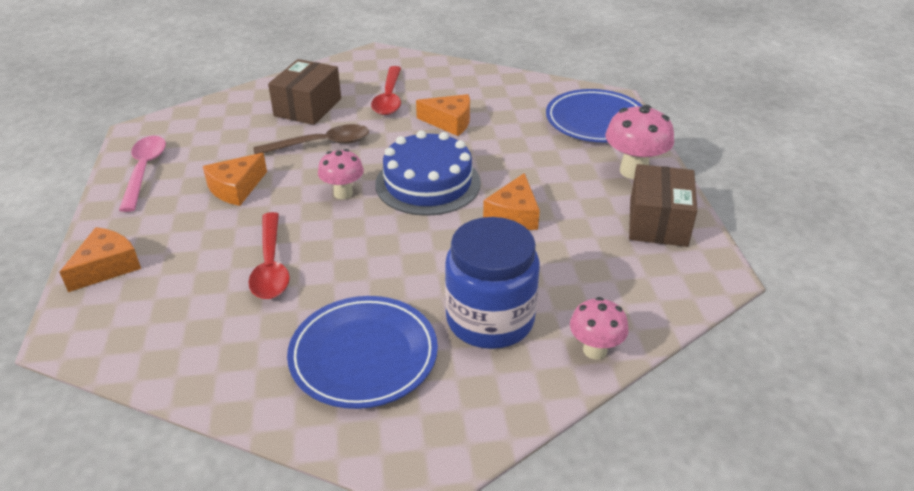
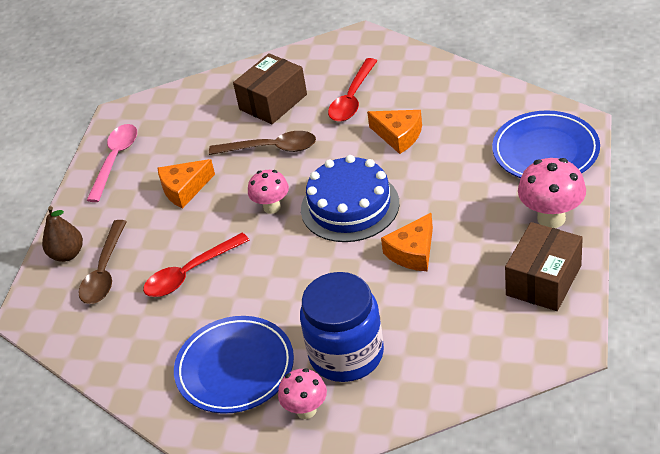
camera: 25 degrees right, 5 degrees up
(107, 267) = (67, 254): orange cheese -> brown pear
(161, 278) = (104, 271): none -> brown spoon
(271, 266) = (190, 273): red spoon -> red spoon turned 45 degrees clockwise
(595, 350) = (420, 397): pink mushroom -> pink mushroom (306, 410)

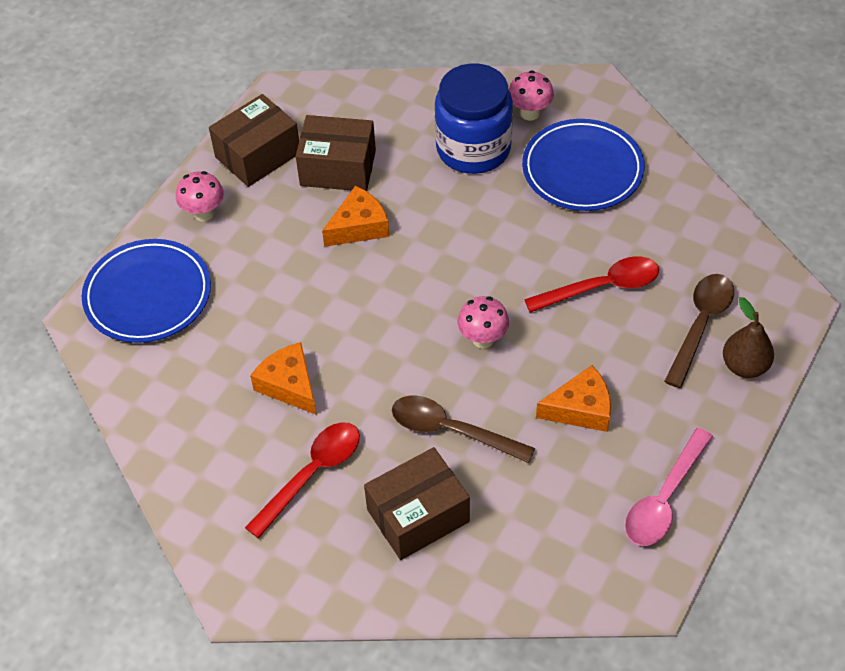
camera: 165 degrees left, 10 degrees up
(350, 206) = (395, 306): blue cake -> none
(462, 293) = (338, 168): none -> brown box
(551, 218) = (204, 213): pink mushroom -> pink mushroom, size x0.66

